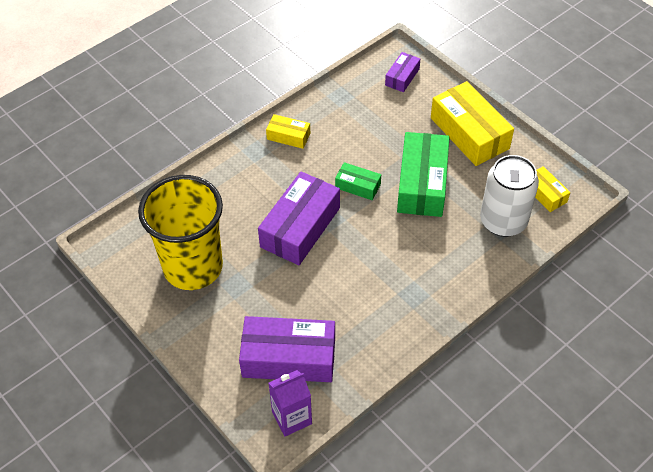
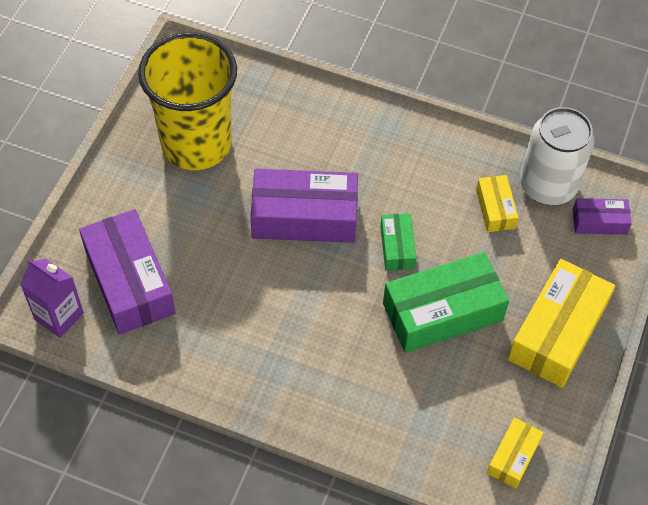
camera: 60 degrees right, 5 degrees up
(288, 136) = (426, 147): yellow box -> yellow box (495, 209)
(503, 221) = (439, 424): white can -> white can (548, 185)

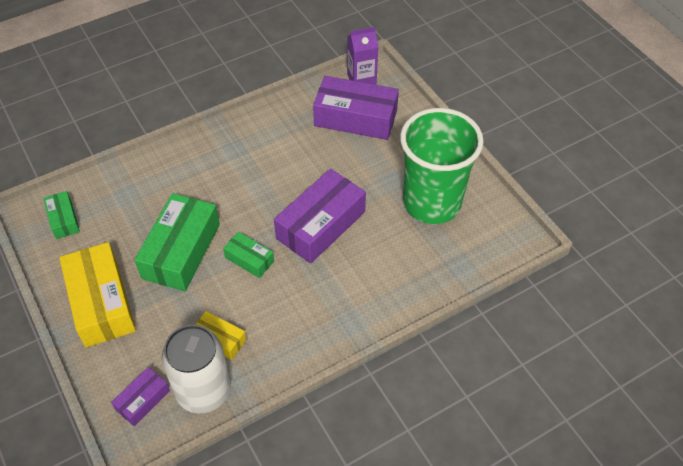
camera: 130 degrees right, 5 degrees down
(196, 144) = (432, 203): yellow cup -> green cup
(513, 457) = (63, 220): yellow box -> green box

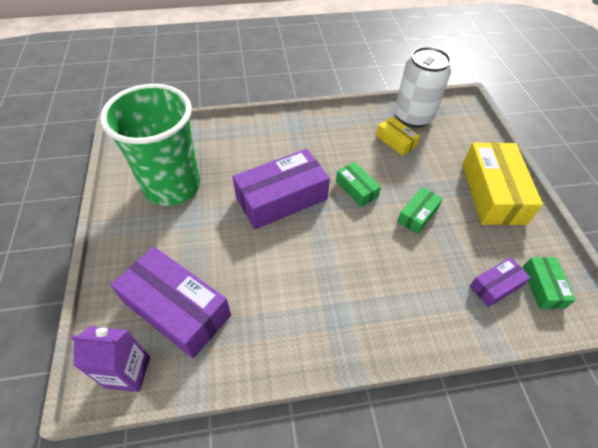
camera: 160 degrees left, 0 degrees up
(143, 400) = (456, 123): purple box -> purple box (495, 286)
(181, 251) = (417, 215): green box -> green box, size x0.51

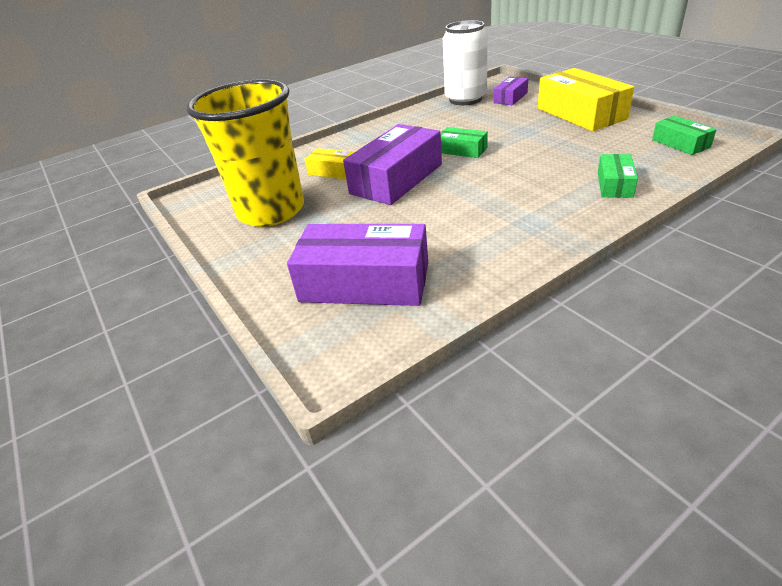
camera: 20 degrees left, 15 degrees down
(128, 372) = (357, 345): purple carton -> none
(172, 186) = (271, 211): green cup -> yellow cup
(395, 141) = (466, 115): yellow box -> yellow box (332, 171)
(417, 215) = (533, 145): green box -> green box (614, 184)
(495, 286) = (644, 157): purple box -> purple box (510, 98)

